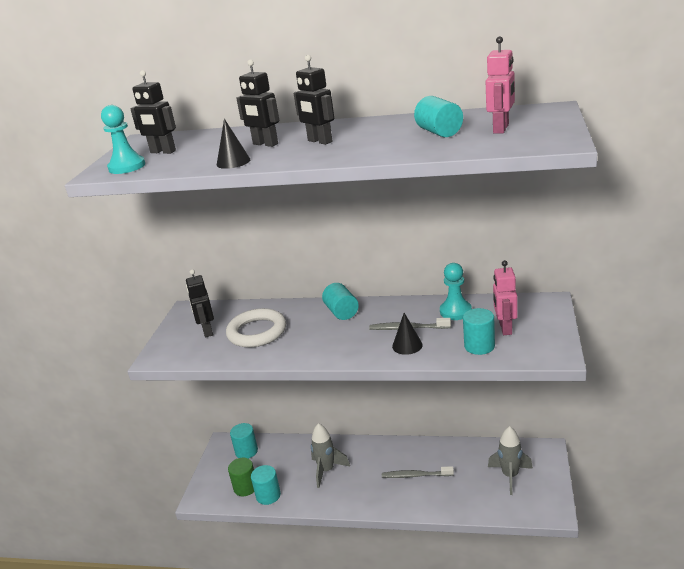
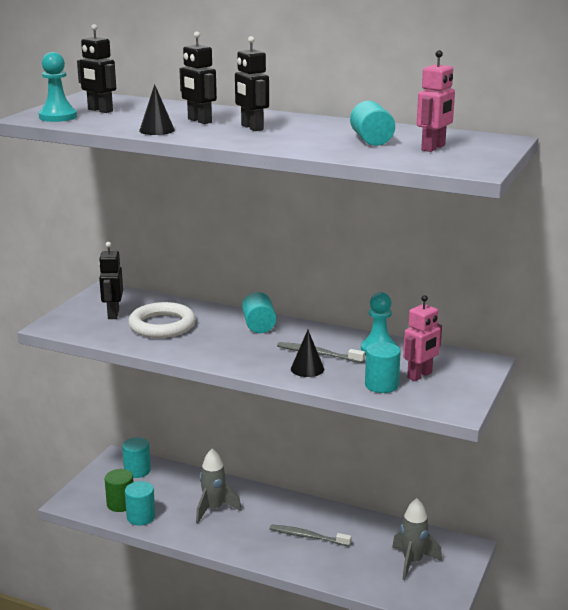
camera: 10 degrees right, 5 degrees down
(505, 328) = (420, 375): pink robot -> pink robot turned 150 degrees counterclockwise

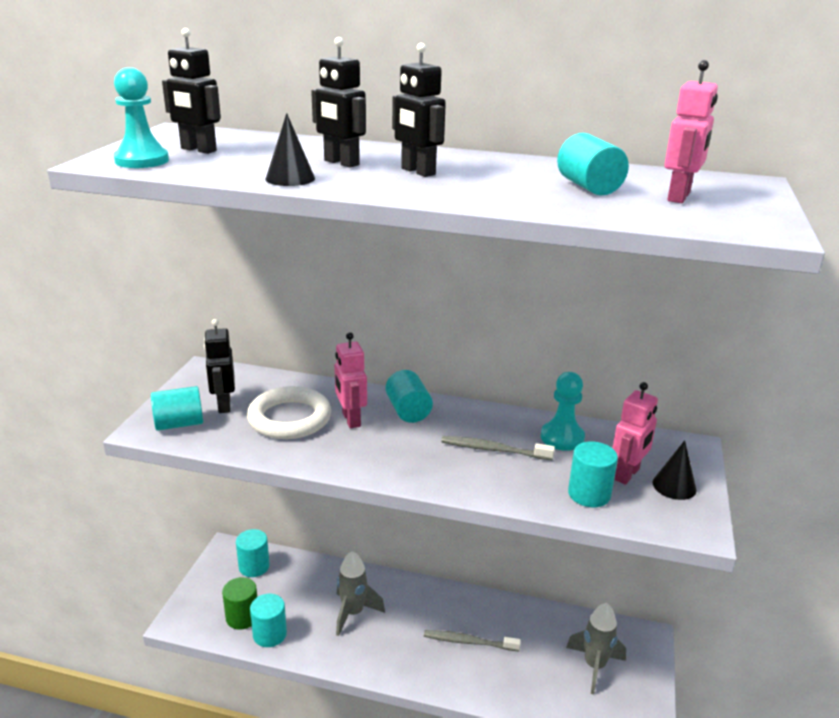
camera: 10 degrees left, 5 degrees up
(76, 324) = (179, 424): none -> turquoise cylinder
(210, 329) = (351, 419): none -> pink robot
(307, 369) = (489, 475): black cone -> black cone (674, 486)

